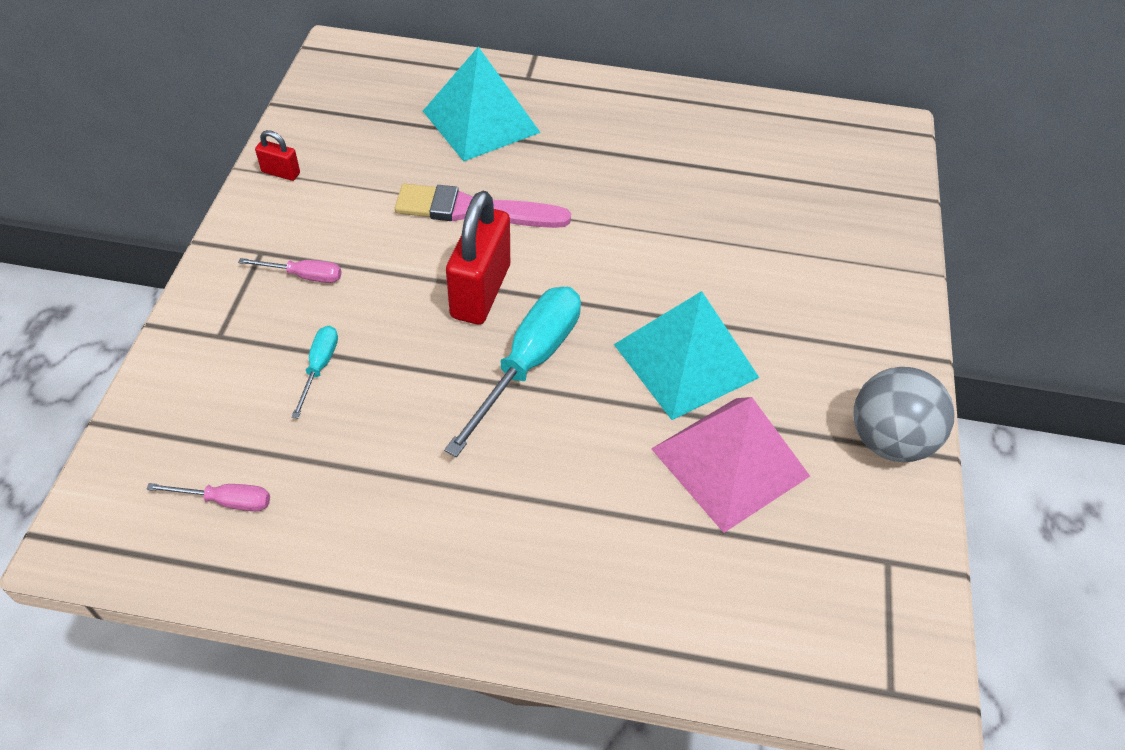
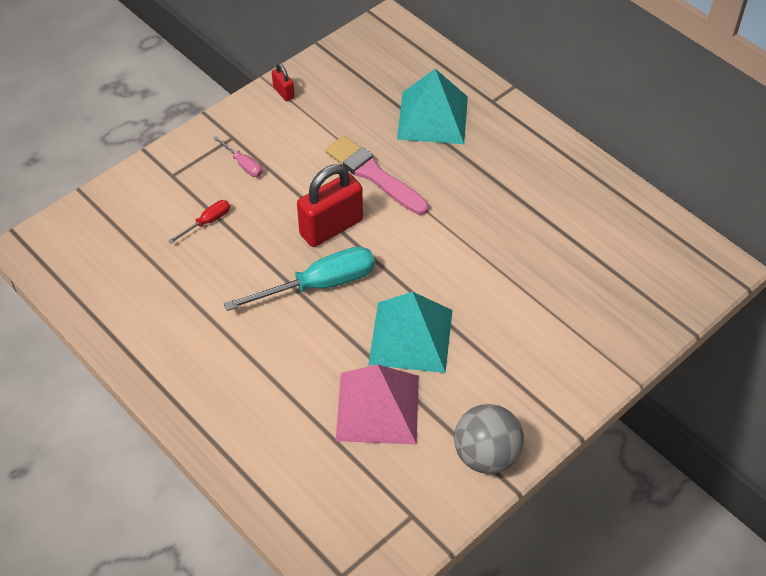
camera: 40 degrees right, 0 degrees up
(226, 501) = (106, 267): pink screwdriver -> none
(319, 367) = (207, 222): turquoise screwdriver -> red screwdriver

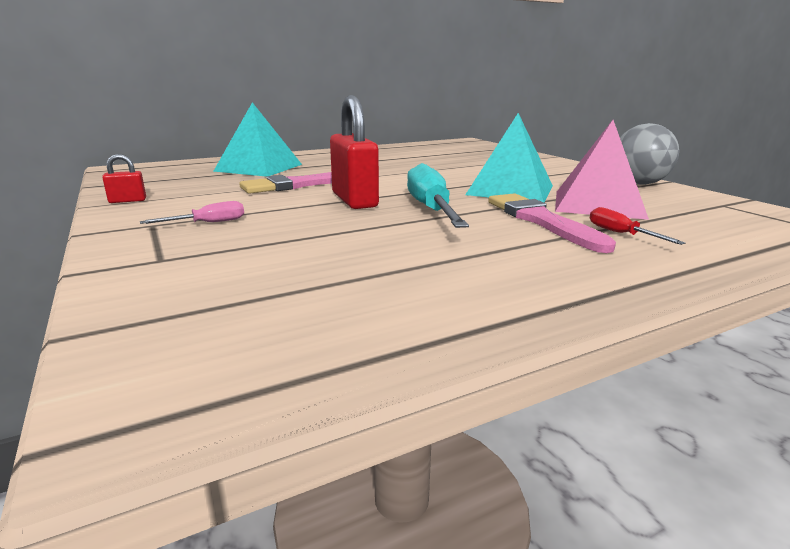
camera: 75 degrees left, 30 degrees down
(207, 222) = (283, 246): red screwdriver -> red screwdriver (621, 234)
(307, 362) = (541, 221): none -> pink brush

